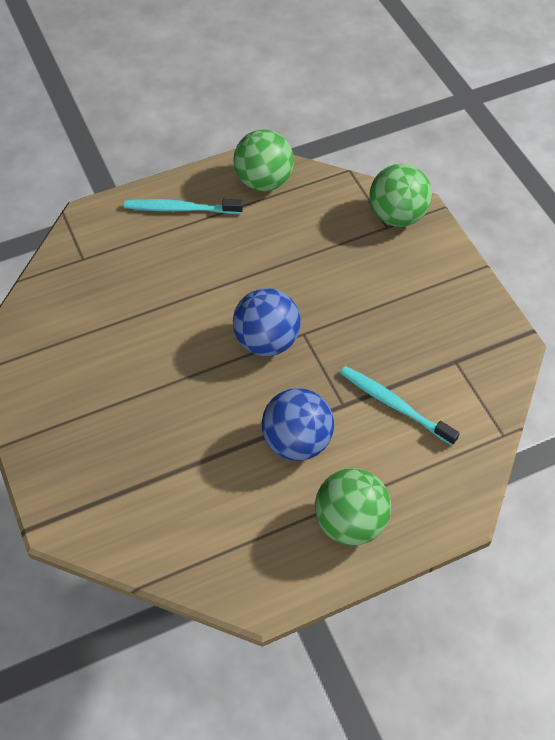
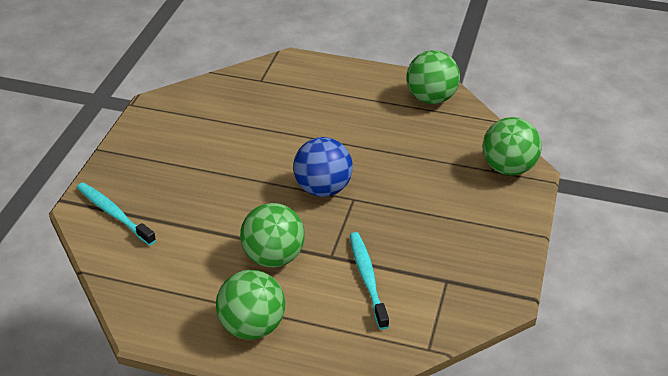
camera: 40 degrees right, 15 degrees down
(180, 209) = (354, 85): turquoise toothbrush -> turquoise toothbrush (114, 213)
(297, 441) = (273, 257): blue ball -> green ball

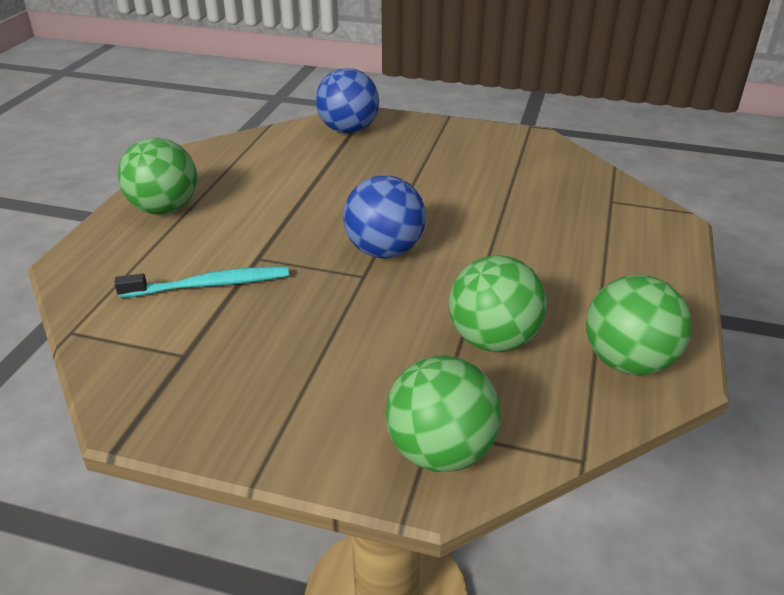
camera: 90 degrees right, 5 degrees down
(114, 213) = (348, 130): turquoise toothbrush -> blue ball
(273, 257) = (265, 218): green ball -> green ball (493, 340)

